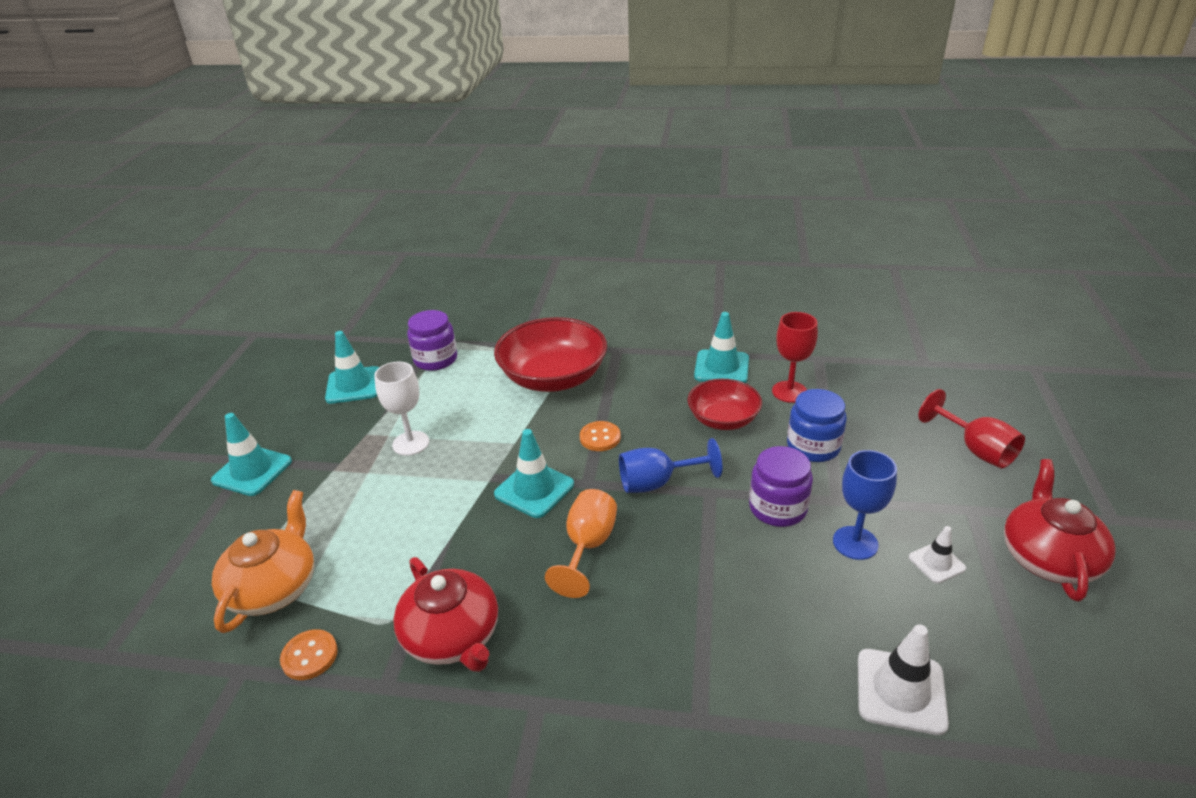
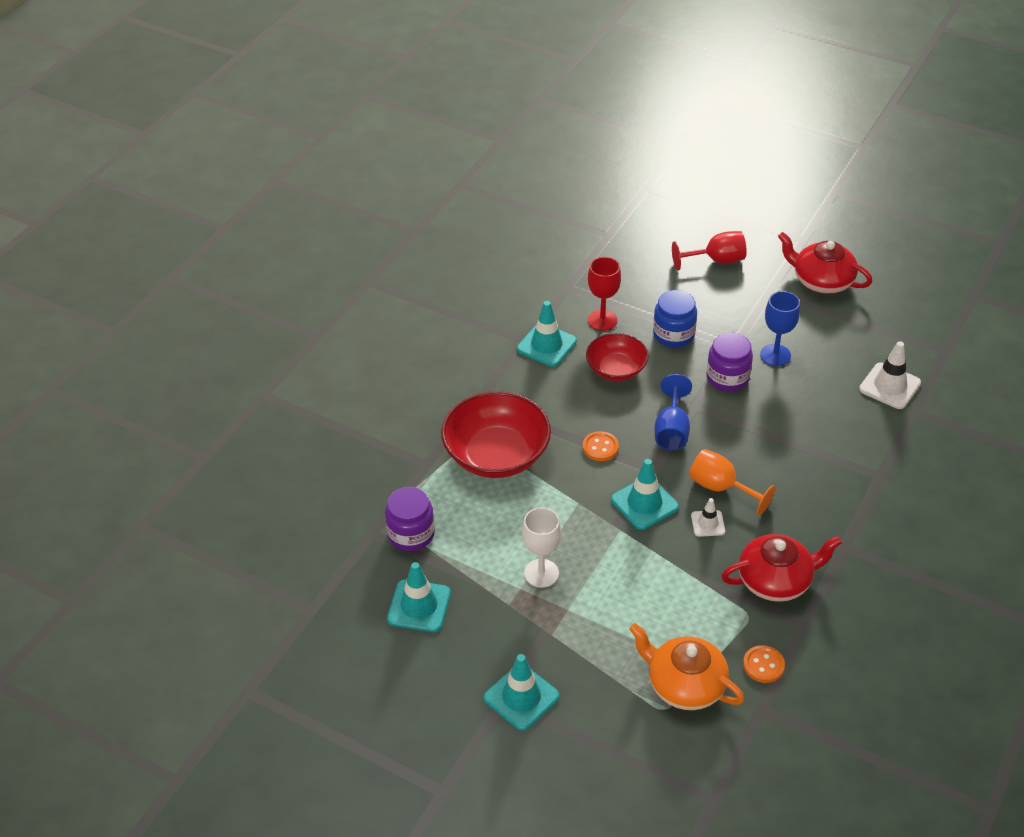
camera: 70 degrees left, 10 degrees up
(936, 563) = (806, 328): white traffic cone -> white traffic cone (708, 523)

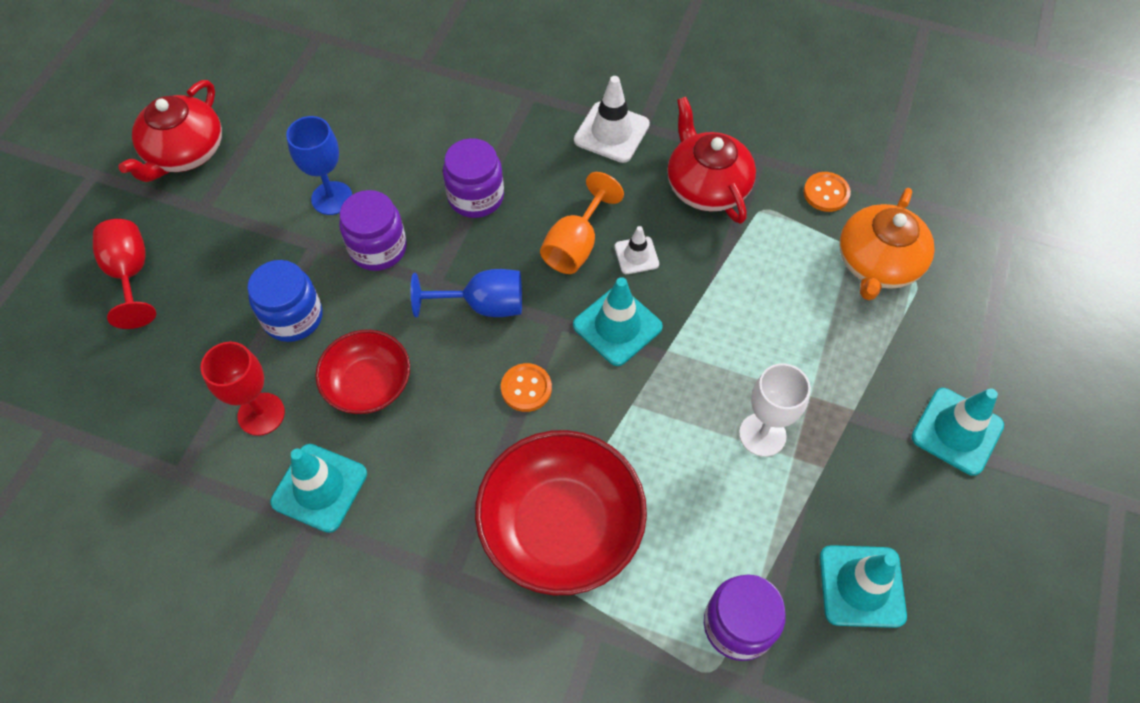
camera: 100 degrees left, 15 degrees up
(772, 434) = (476, 197): none -> purple jar
(889, 386) = (382, 86): white traffic cone -> white traffic cone (611, 132)

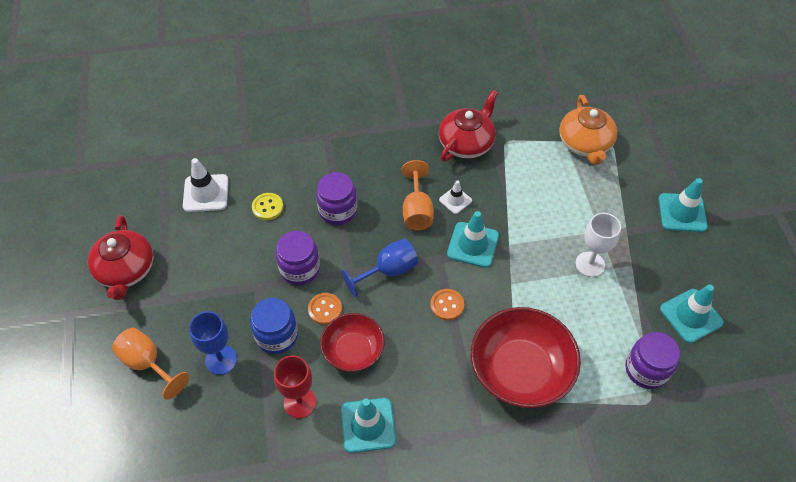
camera: 30 degrees left, 5 degrees down
(131, 274) = (147, 363): red goblet -> orange goblet
(332, 198) = (248, 253): blue goblet -> blue goblet (221, 360)
(394, 153) = (267, 207): none -> yellow button
(611, 132) = (391, 136): white traffic cone -> white traffic cone (206, 193)
(706, 186) = (466, 143): red teapot -> red teapot turned 90 degrees clockwise
(826, 193) = (533, 118): orange button -> orange button (325, 309)

